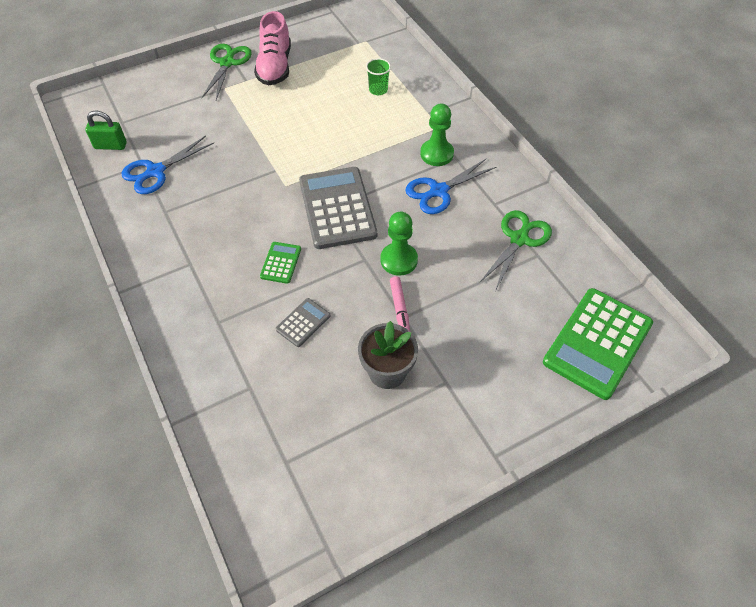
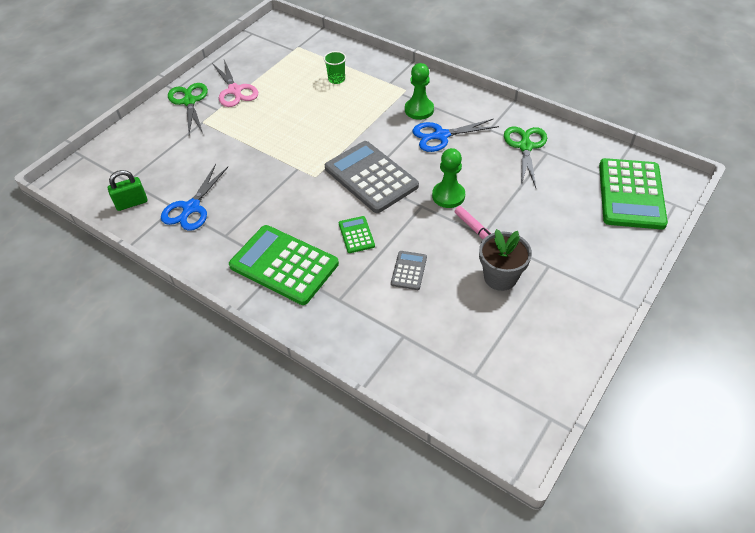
camera: 25 degrees left, 5 degrees down
(194, 264) = (284, 265): none -> green calculator
(275, 67) = (235, 91): pink shoe -> pink scissors
(438, 191) = (441, 136): blue scissors -> blue scissors turned 45 degrees clockwise

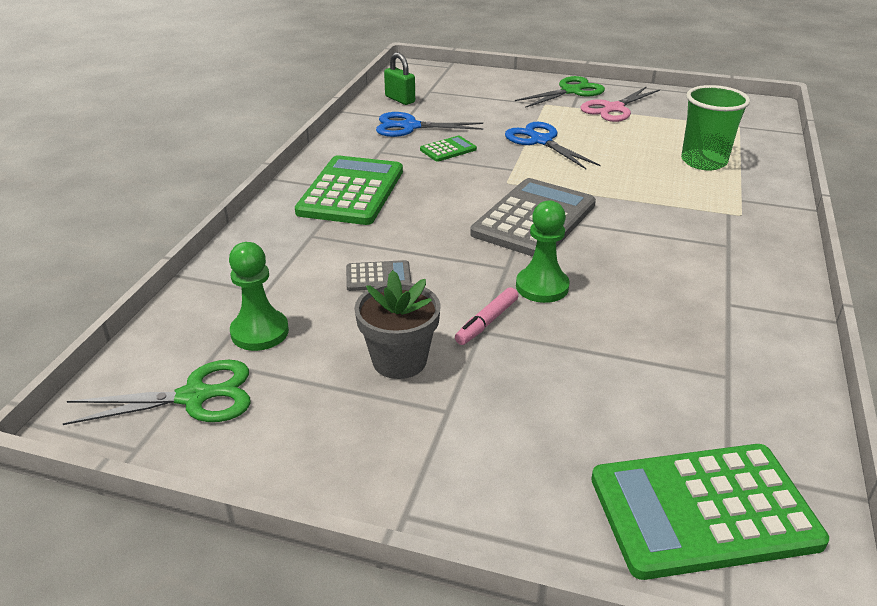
camera: 70 degrees right, 15 degrees down
(336, 79) = (703, 161): green cup -> green cup, size x1.79
(356, 235) = (422, 227): green calculator -> green calculator (448, 149)
(419, 110) = (707, 232): green pawn -> green pawn (260, 332)
(441, 136) = (667, 260): blue scissors -> blue scissors (540, 141)
(525, 146) = (720, 348): green scissors -> green scissors (195, 397)

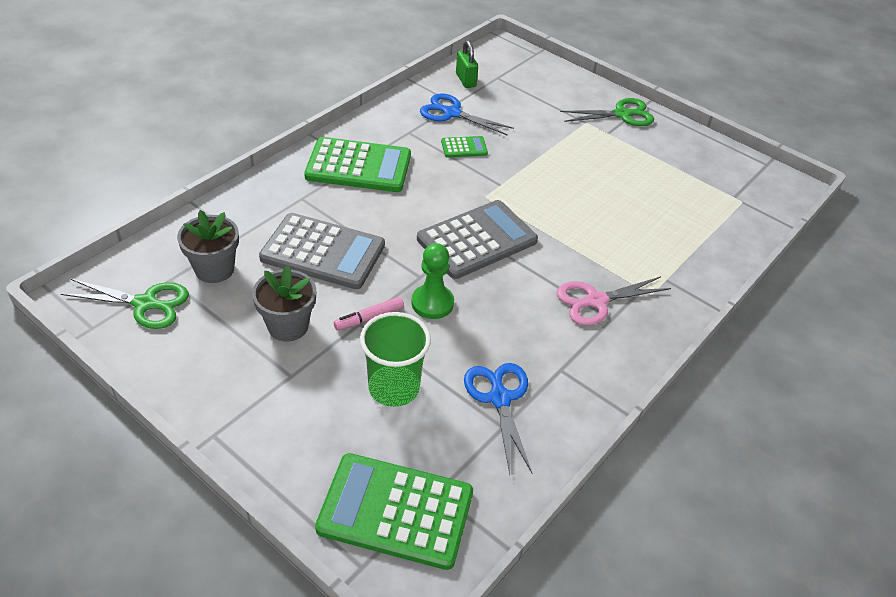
camera: 20 degrees right, 10 degrees up
(260, 332) = (214, 269): green pawn -> grey flower pot
(351, 191) = (358, 166): green calculator -> green calculator turned 60 degrees clockwise
(378, 277) = (323, 252): grey calculator -> grey calculator, size x2.17
(540, 141) = (548, 162): blue scissors -> blue scissors (499, 398)
(613, 109) = (643, 146): pink scissors -> pink scissors (595, 301)
(703, 161) = (671, 230): green cup -> green cup (394, 388)

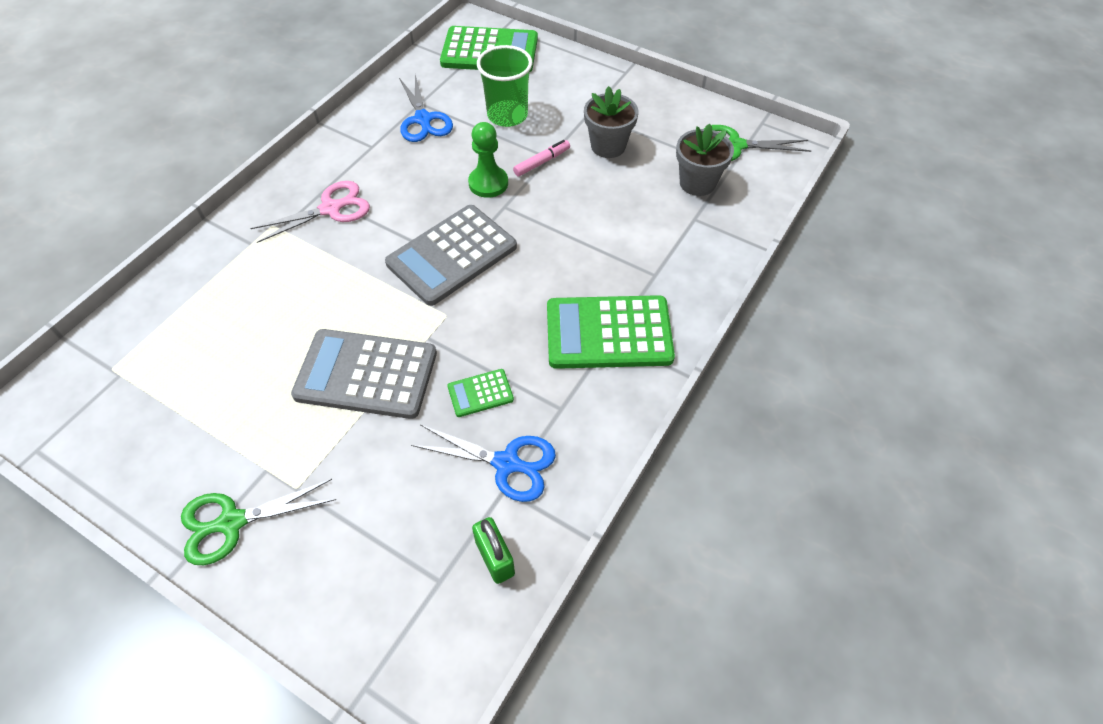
camera: 175 degrees right, 10 degrees up
(323, 252) = (606, 216): grey calculator -> grey calculator (366, 374)

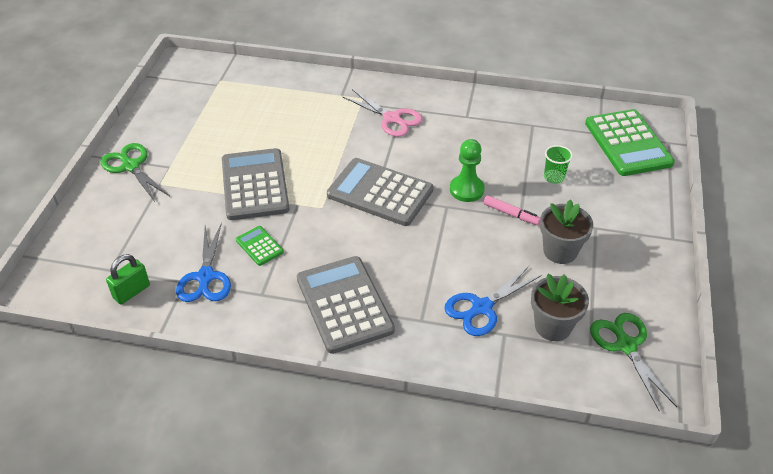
camera: 70 degrees right, 10 degrees down
(423, 120) = (514, 133): blue scissors -> blue scissors (481, 308)
(507, 115) = (554, 177): green cup -> green cup, size x0.56
(608, 333) = (344, 304): green calculator -> grey calculator

